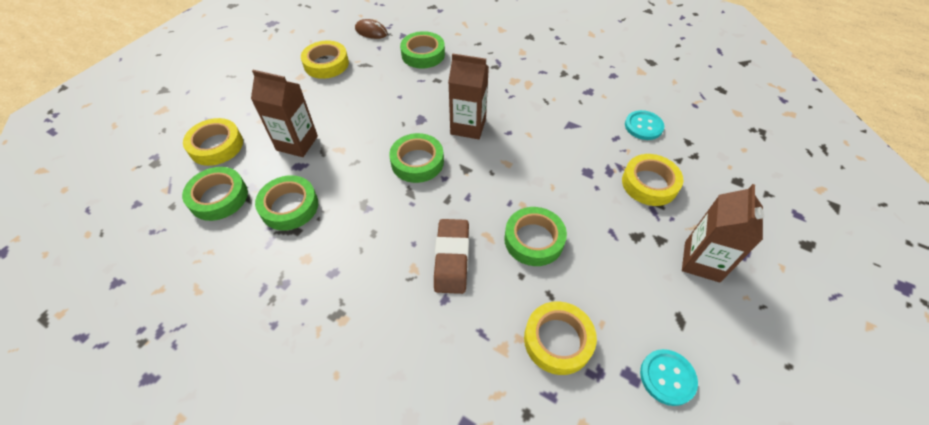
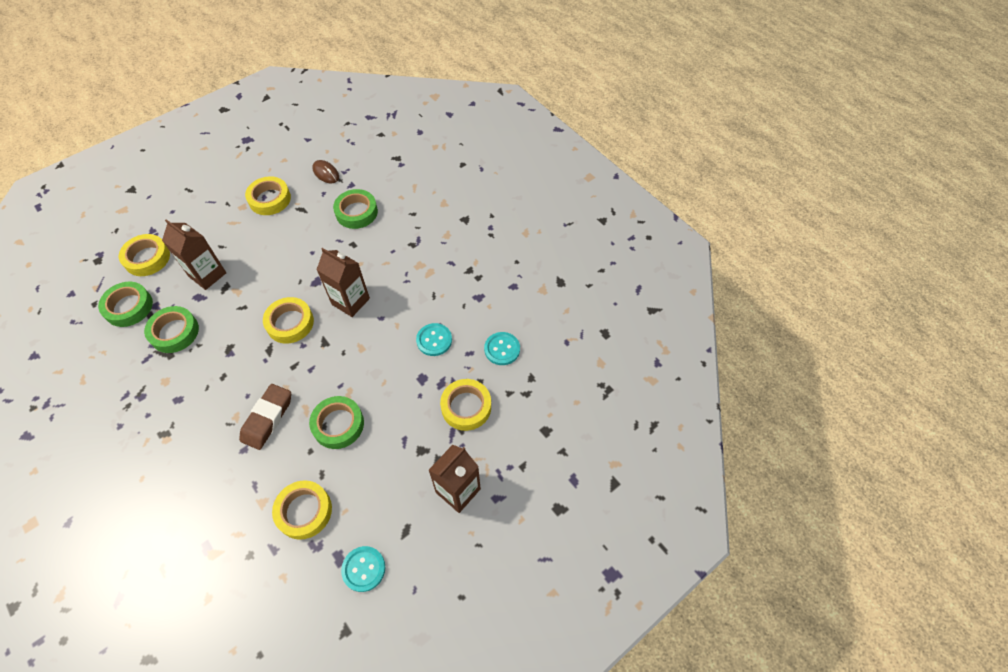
camera: 20 degrees right, 5 degrees up
(417, 162) = (290, 323): green tape -> yellow tape
(575, 136) = (434, 340): none -> turquoise button

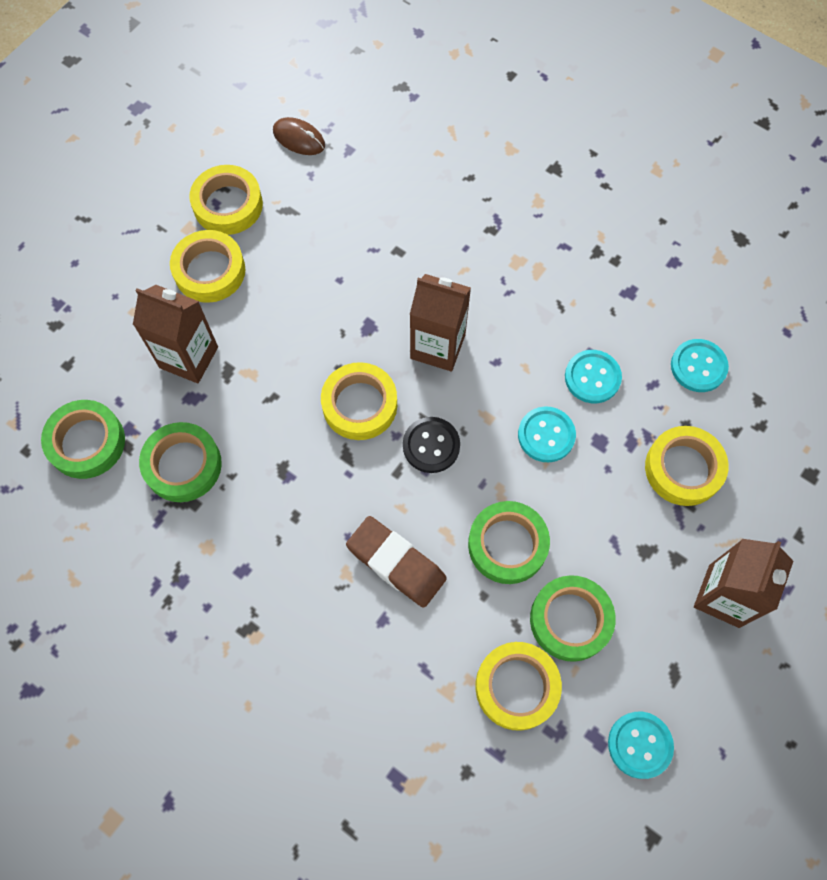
camera: 15 degrees left, 10 degrees up
(147, 258) = (74, 353): yellow tape -> yellow tape (209, 271)
(267, 418) = (396, 563): brown eraser -> brown eraser turned 60 degrees counterclockwise
(320, 356) = (431, 445): none -> black button
(356, 212) = (379, 195): green tape -> green tape (570, 620)
(391, 367) = (546, 435): none -> turquoise button

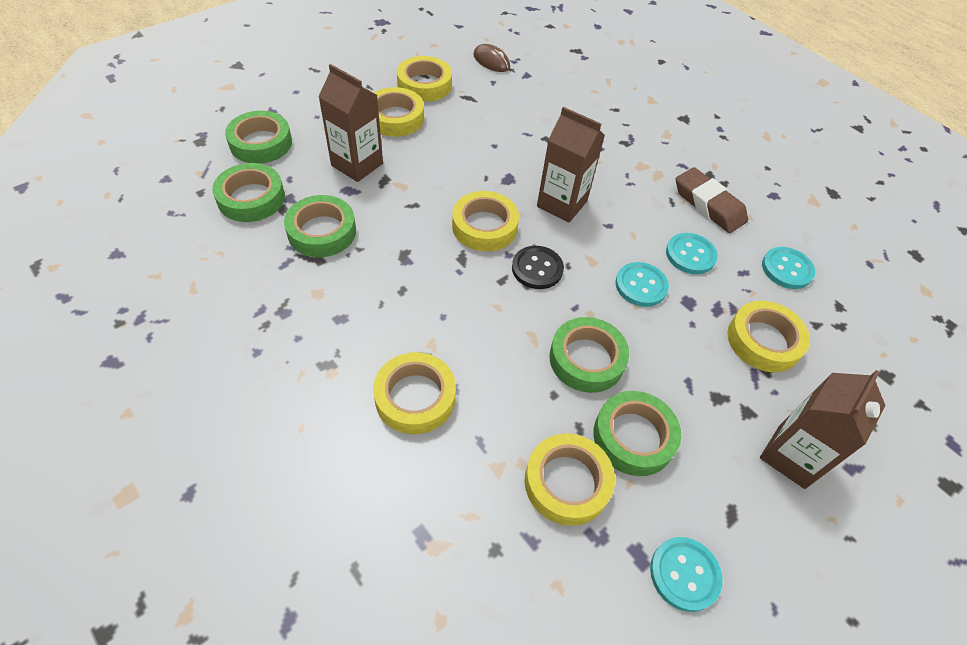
camera: 10 degrees right, 15 degrees down
(65, 358) = (261, 143): none -> green tape
(348, 639) = (415, 397): none -> yellow tape
(396, 563) = (480, 348): brown eraser -> brown eraser (708, 205)

